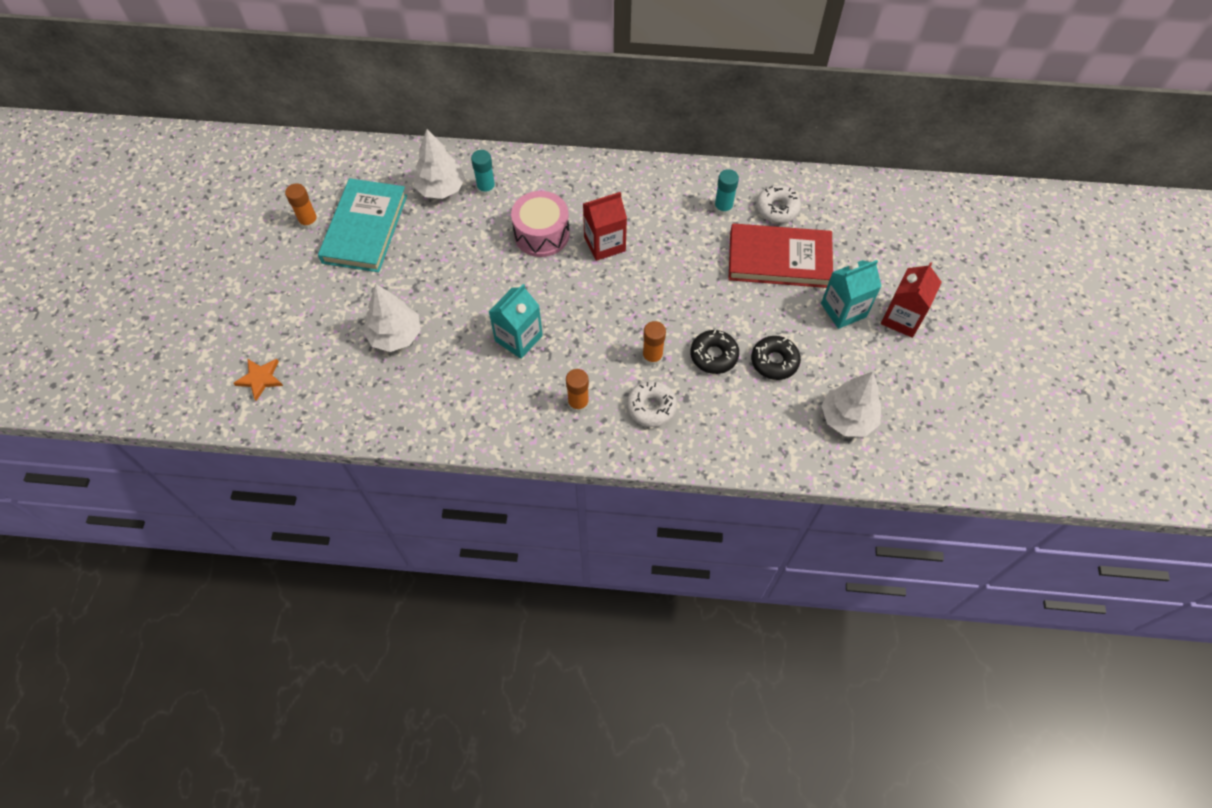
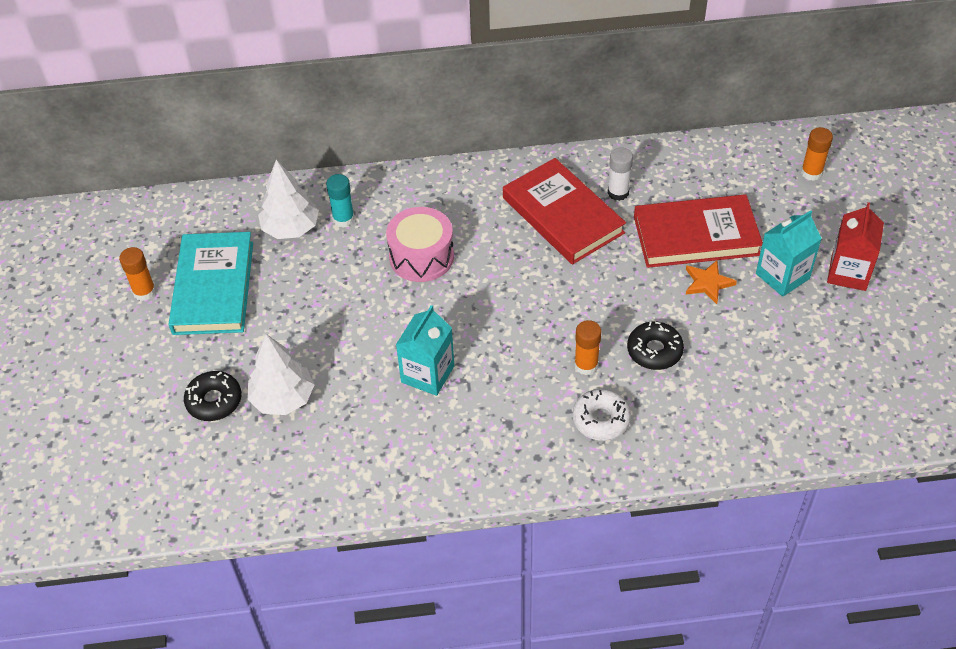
camera: 10 degrees left, 10 degrees down
(260, 379) = (133, 477): orange star -> orange star (708, 283)
(578, 403) = (516, 431): orange glue stick -> orange glue stick (811, 173)
(604, 244) = (496, 254): red carton -> none
(670, 220) = (562, 215): none -> red book
(723, 208) = (618, 192): turquoise glue stick -> white glue stick
(774, 361) = (723, 344): black donut -> black donut (214, 401)
(777, 208) = (678, 183): white donut -> none
(847, 418) = (821, 389): white tree -> none

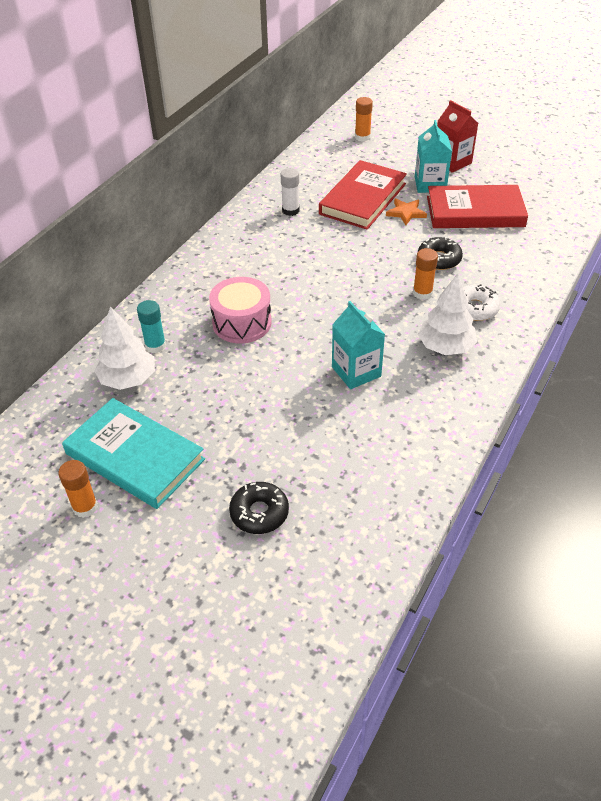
camera: 55 degrees left, 5 degrees down
(283, 398) = (300, 466): white tree -> white tree (445, 347)
(562, 215) = (282, 242): red book -> red book (475, 212)

